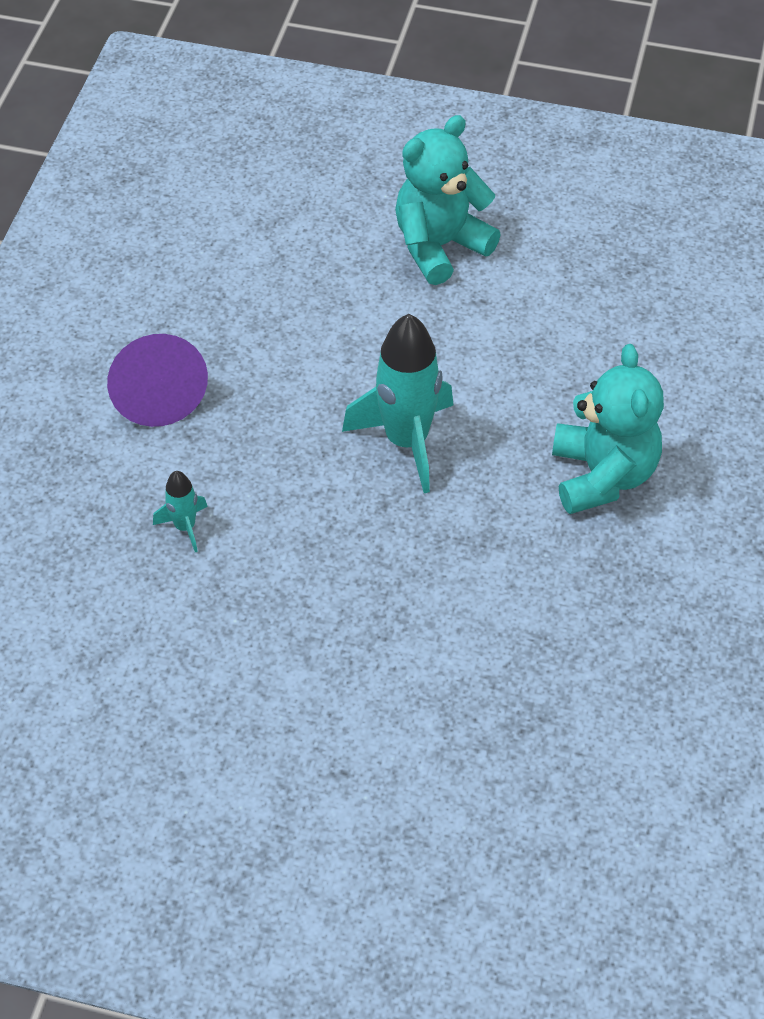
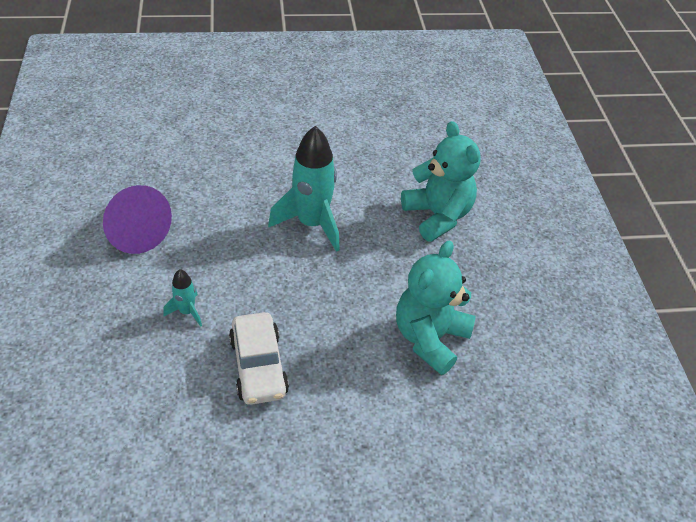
camera: 25 degrees left, 5 degrees down
(249, 627) = (258, 366): none -> white car
(440, 246) = (283, 112): turquoise teddy bear -> turquoise teddy bear (429, 338)

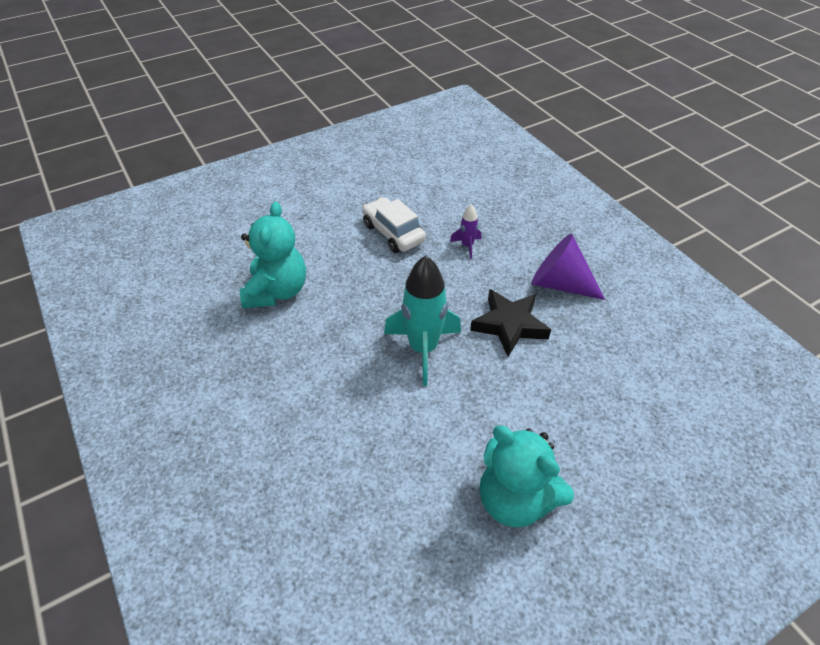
camera: 160 degrees right, 0 degrees up
(187, 312) = (467, 246): turquoise rocket -> purple rocket
(220, 214) = (509, 325): none -> black star
(437, 216) = (303, 409): turquoise teddy bear -> turquoise teddy bear (515, 499)

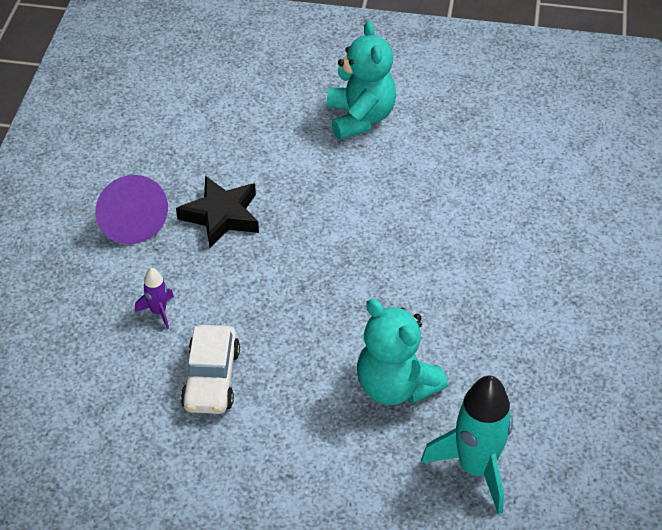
camera: 140 degrees left, 0 degrees up
(277, 291) = (395, 386): turquoise teddy bear -> turquoise teddy bear turned 90 degrees counterclockwise
(423, 348) = (314, 243): turquoise rocket -> turquoise rocket (475, 468)

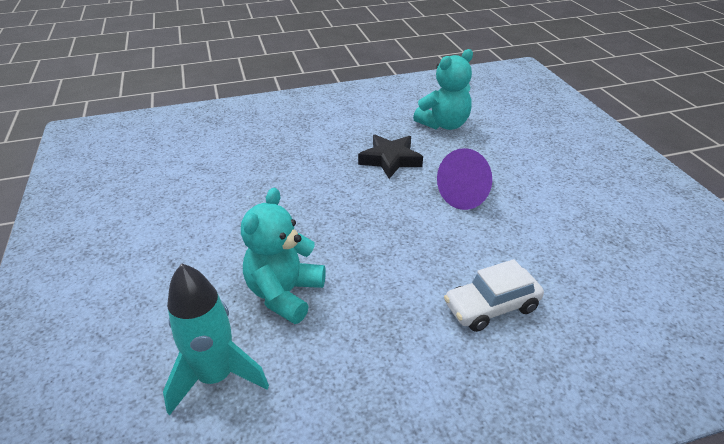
camera: 65 degrees right, 10 degrees down
(131, 220) = (357, 130): purple cone -> purple cone (468, 195)
(158, 312) = (290, 163): purple rocket -> none
(211, 379) = (245, 201): white car -> white car (491, 307)
(360, 118) = (546, 188): turquoise teddy bear -> turquoise teddy bear (444, 124)

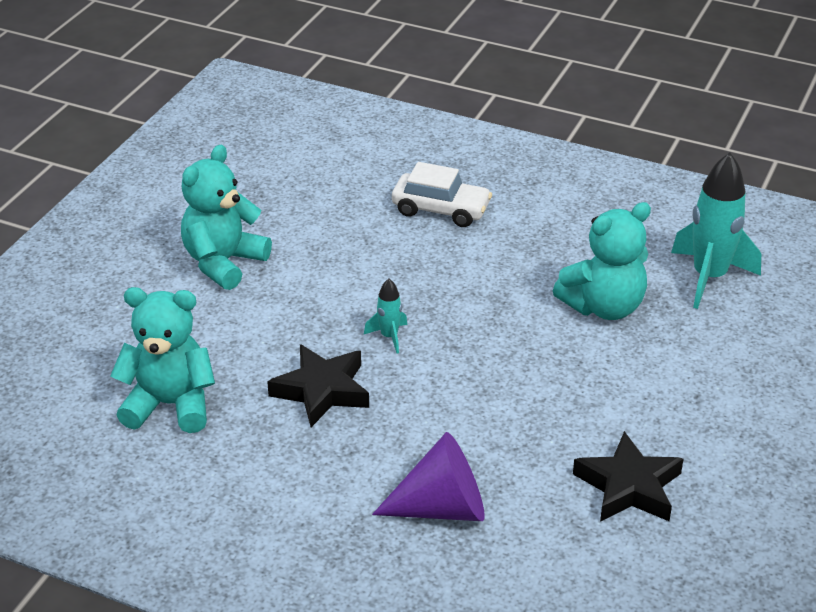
camera: 140 degrees left, 0 degrees up
(187, 195) = (629, 486): none -> black star
(395, 199) = (389, 337): none -> turquoise rocket
(468, 195) = (307, 299): purple cone -> purple cone (442, 508)
(543, 188) = (223, 263): none -> turquoise teddy bear

